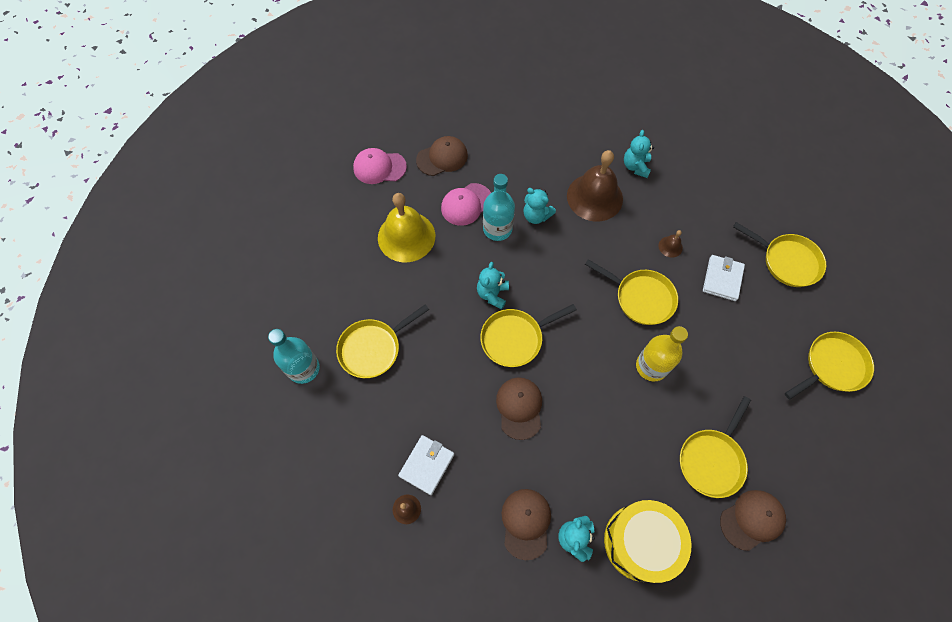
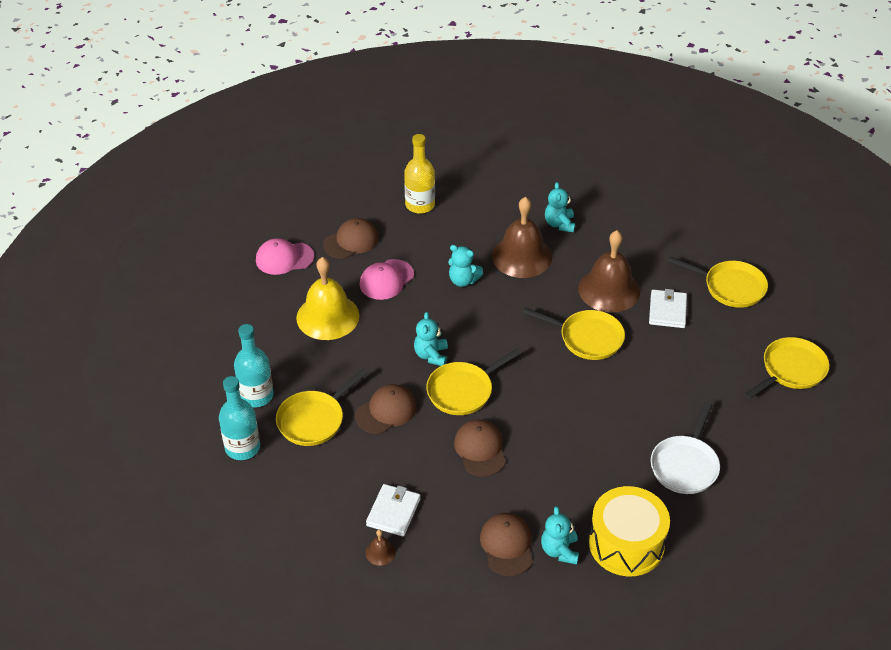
camera: 10 degrees left, 20 degrees down
(497, 229) = (424, 297): turquoise bottle -> turquoise bottle (256, 396)
(651, 366) = (609, 395): yellow bottle -> yellow bottle (420, 205)
(670, 246) = (609, 290): brown bell -> brown bell, size x2.42
(712, 460) = (685, 465): yellow pan -> white pan
(752, 519) = (734, 508): brown cap -> brown cap (386, 411)

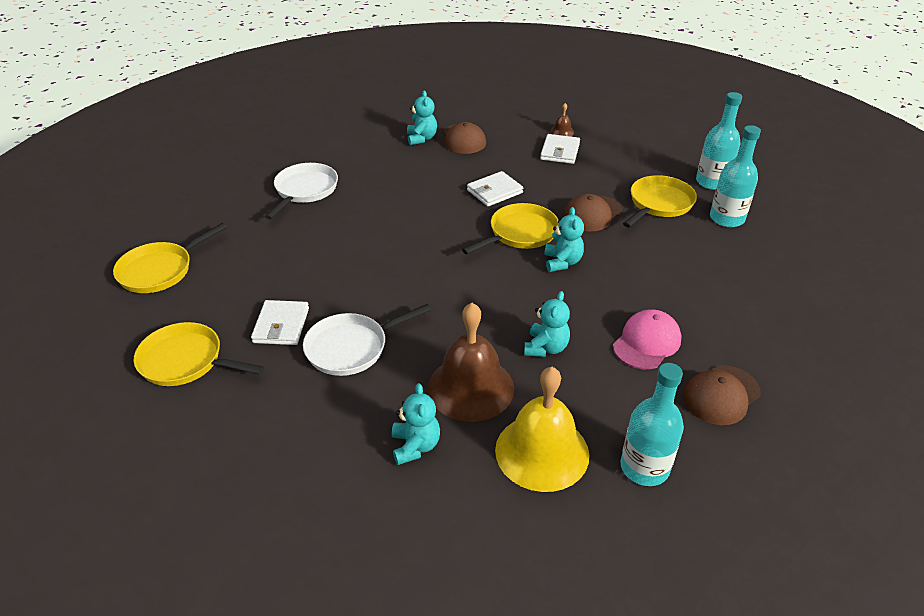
camera: 175 degrees right, 5 degrees down
(284, 258) = (798, 363): pink cap -> none
(328, 316) = (697, 294): yellow bell -> yellow bell (542, 452)
(420, 205) = (644, 467): yellow bottle -> turquoise bottle
(463, 280) = (546, 348): turquoise teddy bear -> turquoise teddy bear turned 90 degrees clockwise
(480, 449) = (494, 191): brown cap -> white wallet
(587, 338) = (386, 289): yellow pan -> none
(609, 290) = (352, 347): brown bell -> white pan
(626, 544) = (367, 144): yellow drum -> none

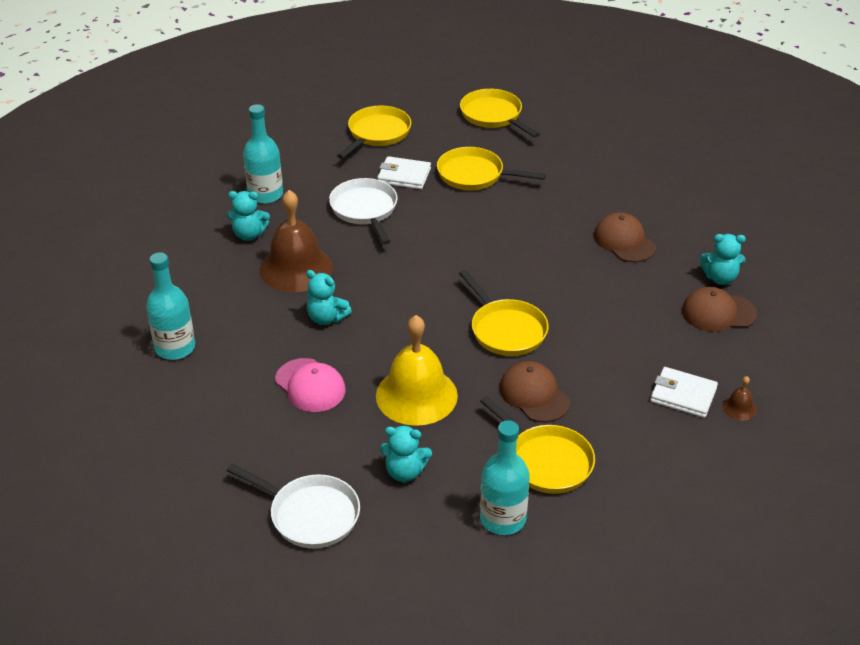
camera: 100 degrees right, 0 degrees up
(280, 273) = (475, 175): none -> yellow pan
(304, 191) = (610, 190): white pan -> white pan (309, 514)
(494, 191) = (592, 322): white wallet -> none
(542, 452) = (215, 296): yellow bell -> yellow bell (416, 395)
(562, 262) = (448, 352): turquoise teddy bear -> turquoise teddy bear (405, 472)
(712, 182) = (591, 532): turquoise bottle -> turquoise bottle (265, 194)
(721, 395) = (227, 417): brown cap -> brown cap (624, 241)

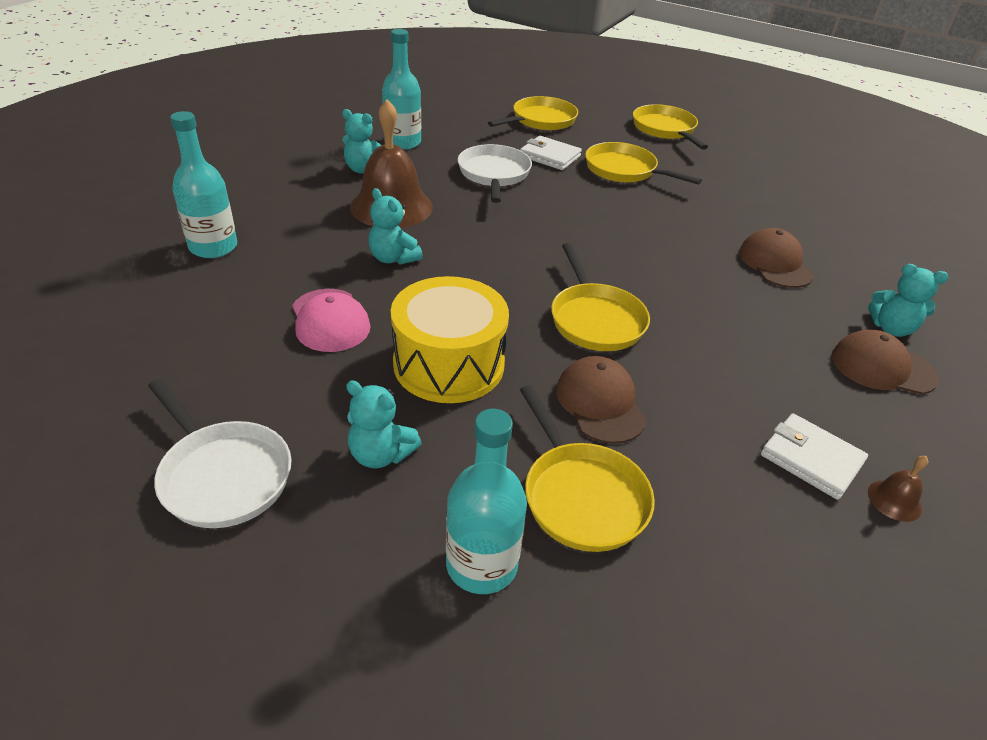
camera: 15 degrees right, 0 degrees up
(416, 395) = (449, 364): yellow bell -> yellow drum

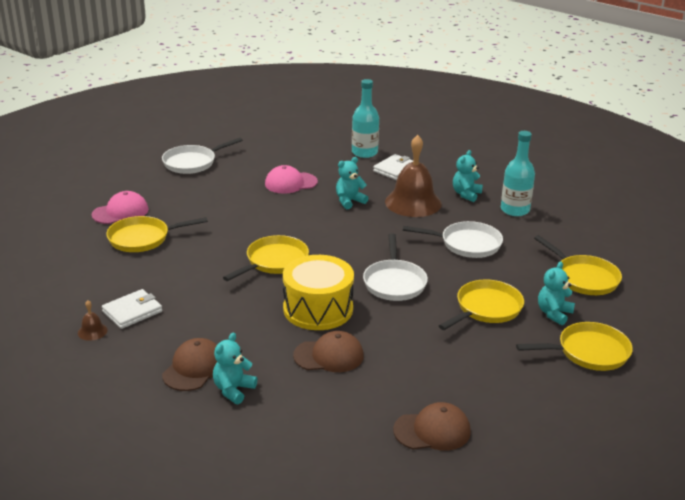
camera: 100 degrees right, 10 degrees down
(381, 454) = (190, 194): turquoise teddy bear -> turquoise teddy bear (554, 313)
(449, 364) = (246, 213): yellow drum -> yellow drum (318, 309)
(481, 564) = (120, 212): turquoise bottle -> pink cap
(550, 156) = (506, 273): white wallet -> white wallet (395, 169)
(595, 319) = (274, 262): yellow pan -> yellow pan turned 135 degrees clockwise
(600, 403) = (201, 252): brown cap -> brown cap (432, 431)
(601, 222) = (394, 282): none -> white pan

